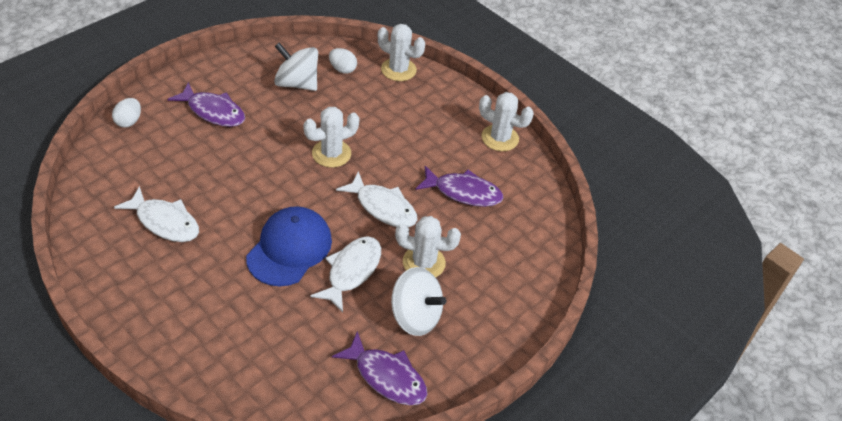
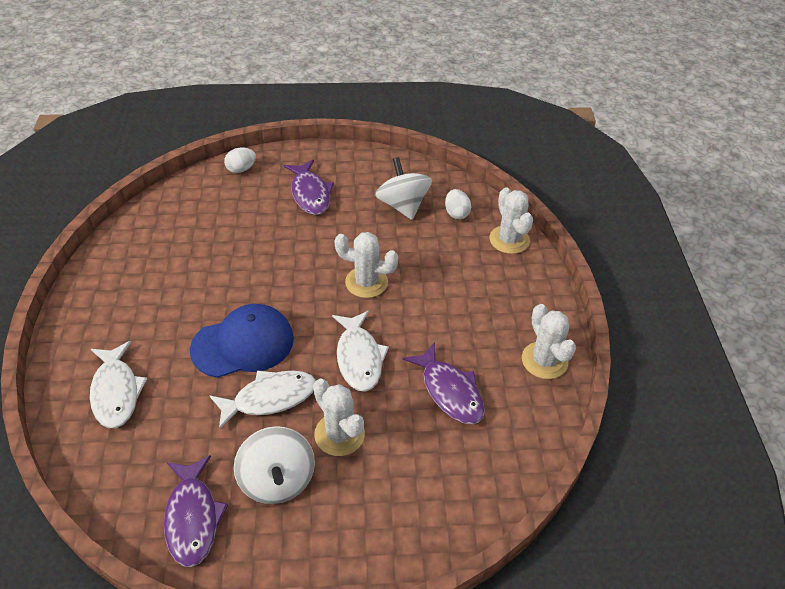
camera: 45 degrees right, 0 degrees up
(165, 222) = (179, 262): white fish -> white fish (116, 392)

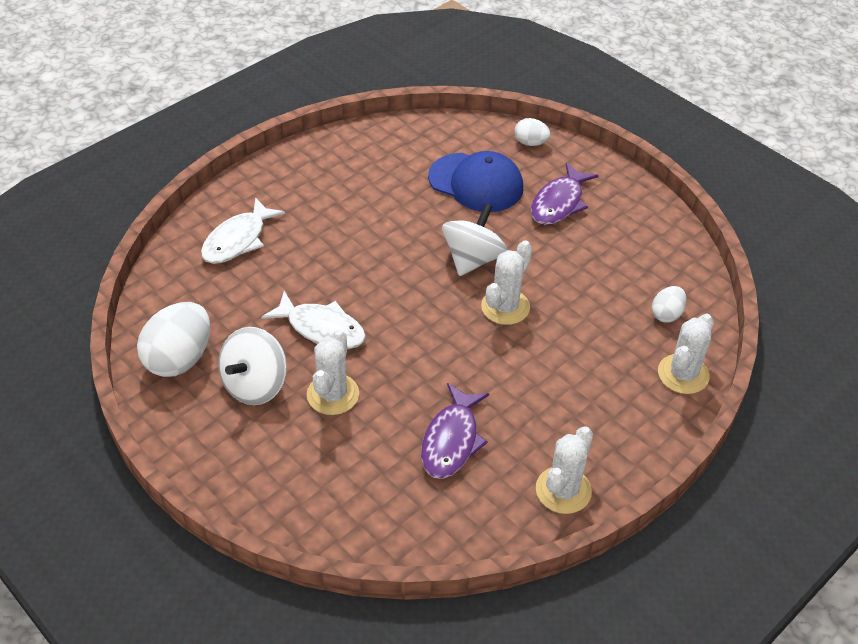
camera: 50 degrees right, 0 degrees up
(193, 517) = (179, 359): purple fish -> white egg
(243, 344) = (354, 276): blue cap -> blue cap (476, 183)
(359, 357) = (420, 356): white fish -> none
(366, 282) = (505, 307): white cactus -> white cactus turned 60 degrees clockwise
(403, 205) = (626, 271): white spinning top -> white spinning top (473, 259)

